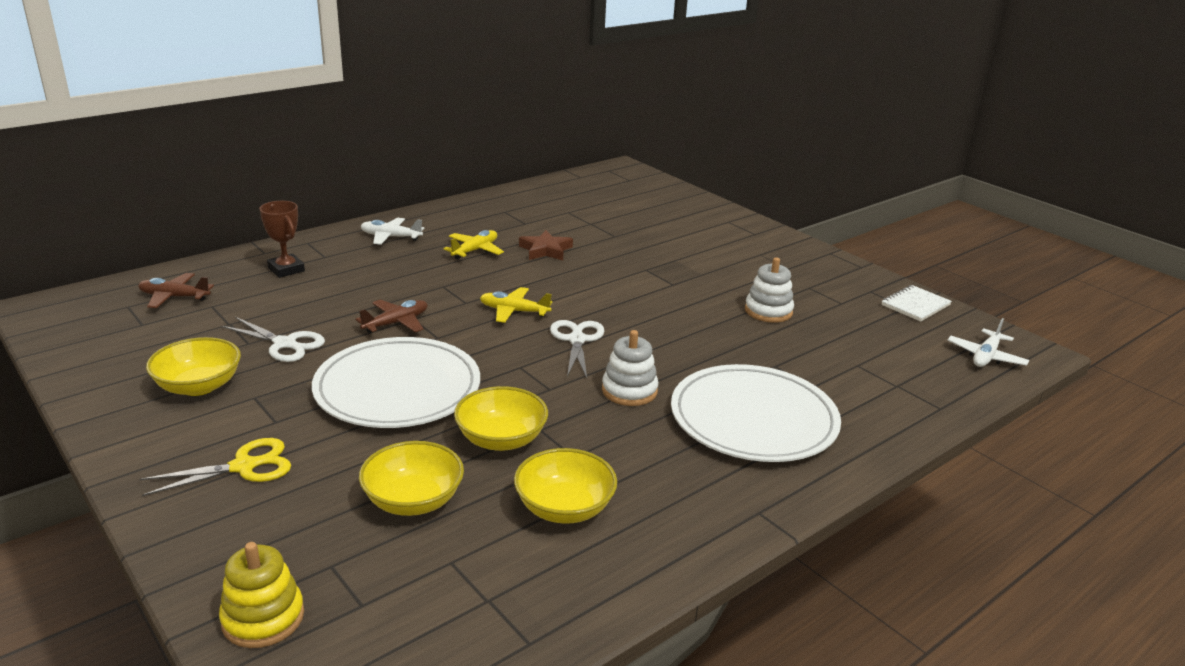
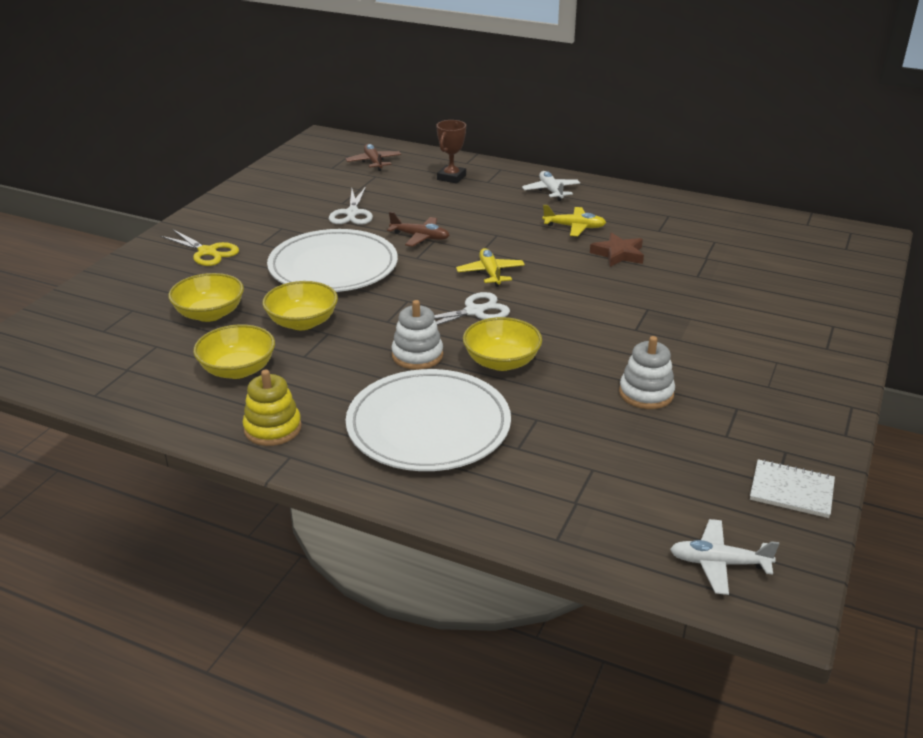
camera: 65 degrees right, 5 degrees up
(199, 386) = (279, 209): yellow bowl -> yellow bowl (501, 362)
(263, 618) = (79, 306): yellow stacking toy -> yellow stacking toy (272, 428)

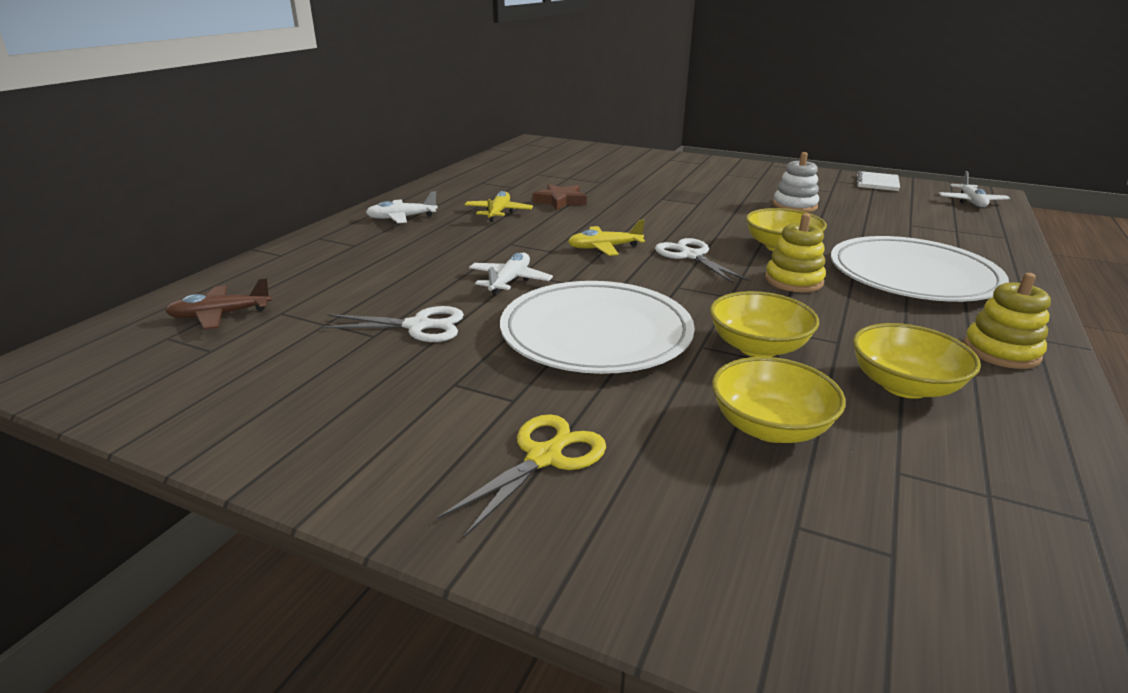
camera: 90 degrees left, 5 degrees down
(417, 355) = (793, 281): white stacking toy -> yellow stacking toy
(420, 237) = (510, 281): brown plane -> white plane
(451, 177) = (326, 263): brown trophy -> none

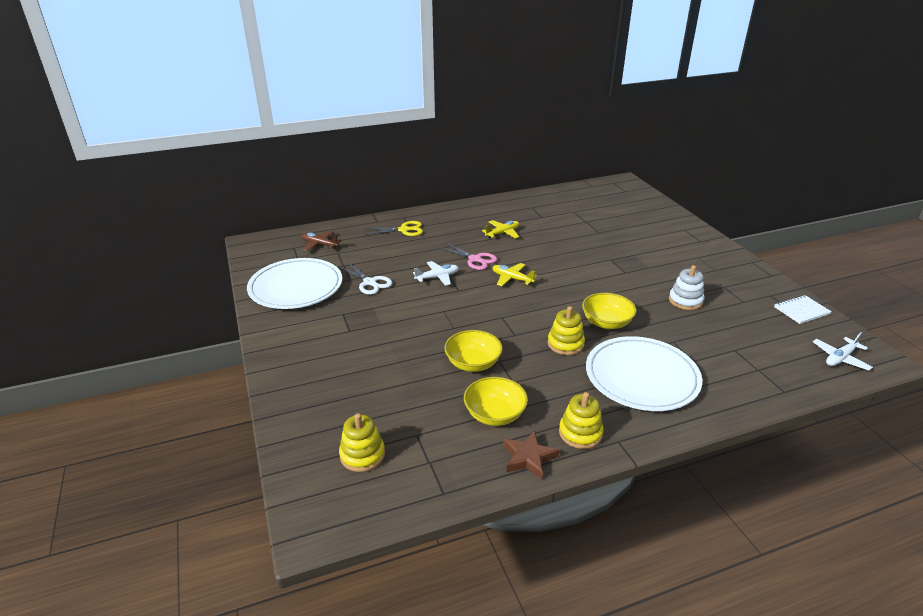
camera: 45 degrees right, 5 degrees up
(402, 218) = (454, 218): white plane -> none
(519, 246) = (475, 259): none -> pink scissors
(544, 457) = (325, 355): yellow scissors -> yellow scissors (404, 230)
(560, 201) = (548, 238): brown star -> brown star (528, 458)
(596, 333) = (424, 320): white plate -> white plate (296, 287)
(690, 256) = (545, 304): white scissors -> none
(770, 427) = (408, 393): yellow bowl -> none
(913, 559) = (362, 455): none -> yellow stacking toy

